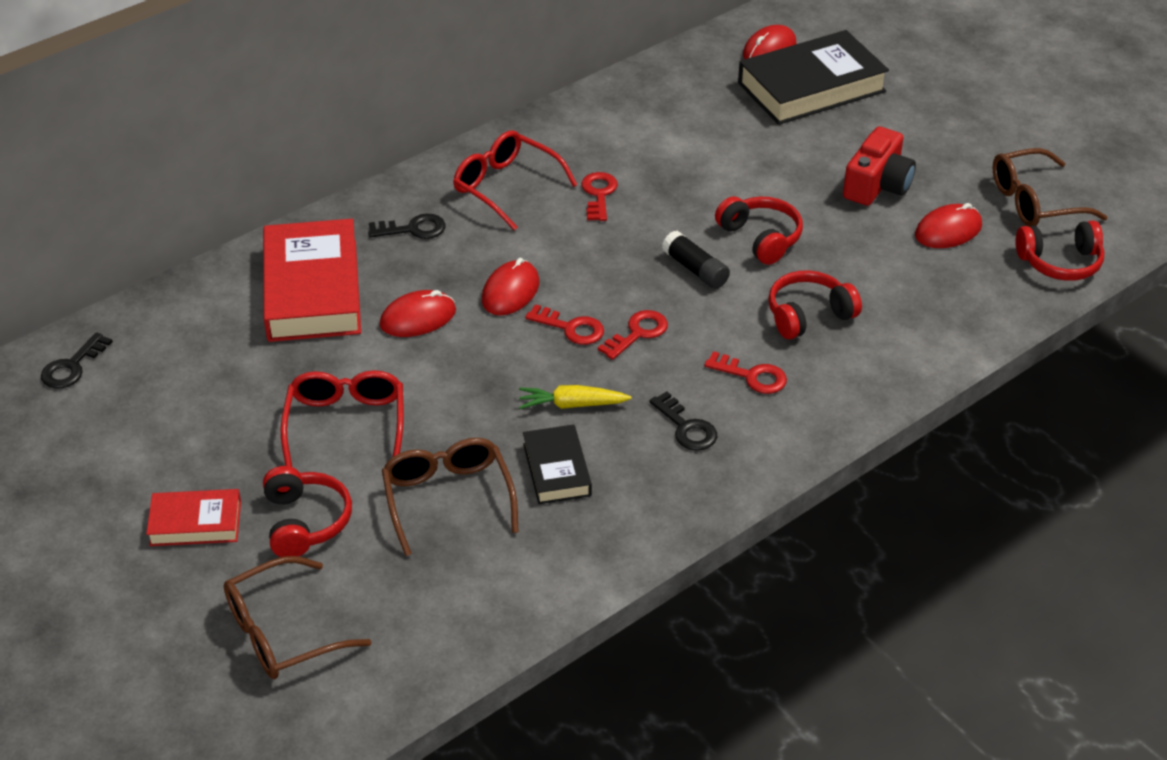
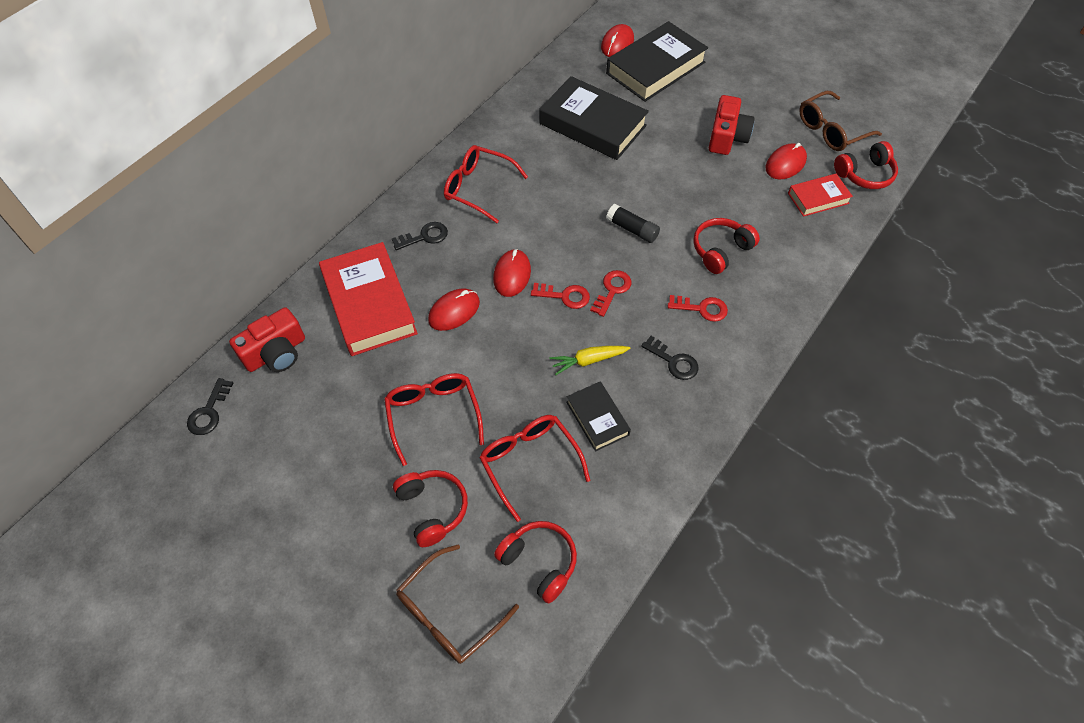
camera: 15 degrees left, 15 degrees up
(176, 320) = (276, 353): none -> red camera
(195, 523) = (350, 531): red book -> red book (818, 198)
(447, 498) = (529, 462): brown glasses -> red glasses
(599, 194) = (545, 181): red key -> none
(693, 140) = (592, 124): none -> black book
(760, 238) = (666, 195): red headphones -> red headphones (539, 562)

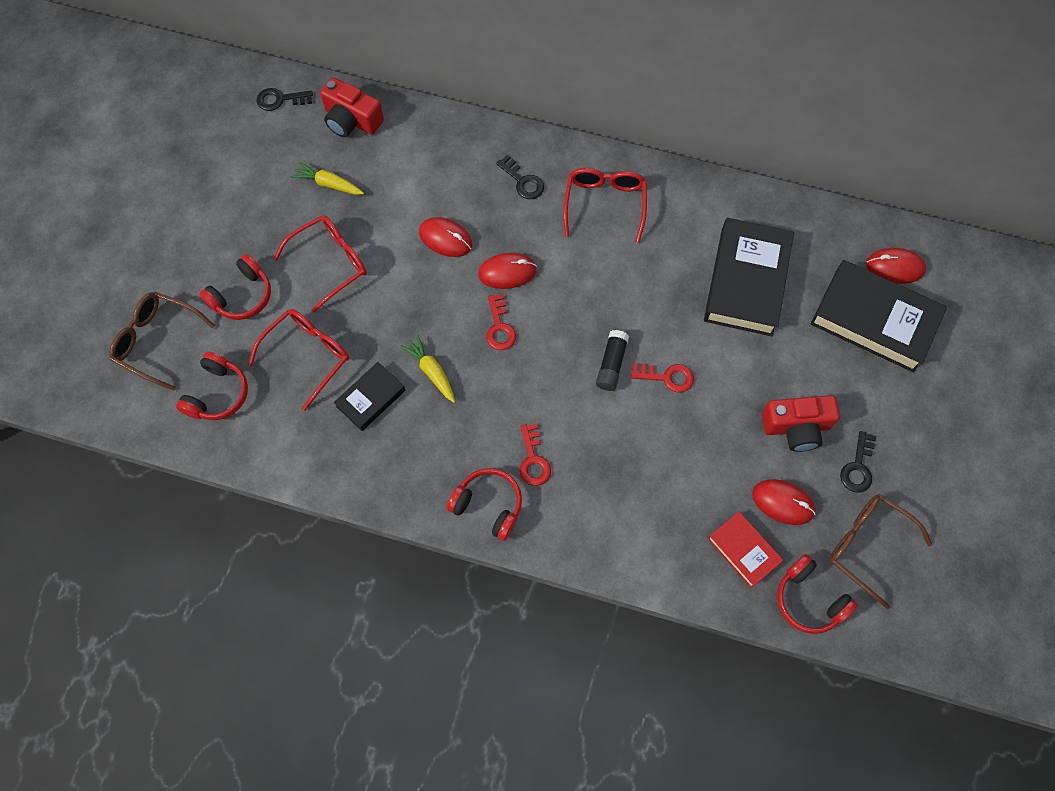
camera: 70 degrees right, 10 degrees up
(340, 393) = (329, 184): none -> yellow carrot
(369, 304) = (428, 168): red book -> none
(612, 290) = (523, 368): red key -> red key (667, 377)
(673, 361) = (458, 449): black key -> black key (857, 467)
(721, 250) = (619, 461): red headphones -> red headphones (488, 506)

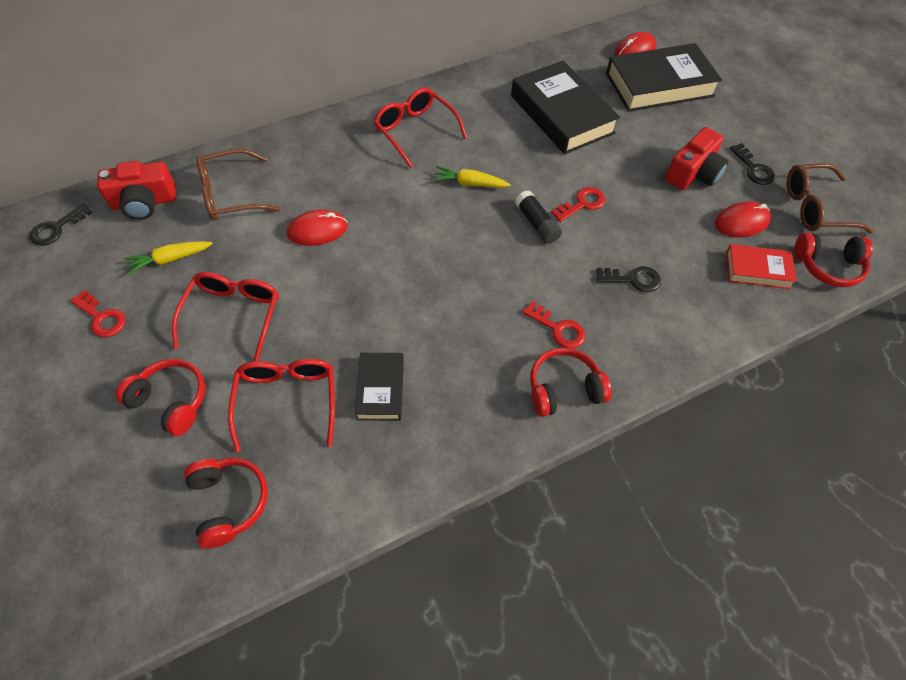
camera: 45 degrees left, 10 degrees down
(157, 341) = (114, 508): brown glasses -> brown glasses (230, 195)
(242, 296) = (171, 401): red headphones -> red headphones turned 60 degrees counterclockwise
(431, 371) = (409, 329): yellow carrot -> yellow carrot (470, 183)
(499, 327) = (428, 259): red key -> red key (101, 318)
(507, 272) = (392, 219): red mouse -> none
(523, 181) = (338, 155): black key -> black key (633, 279)

